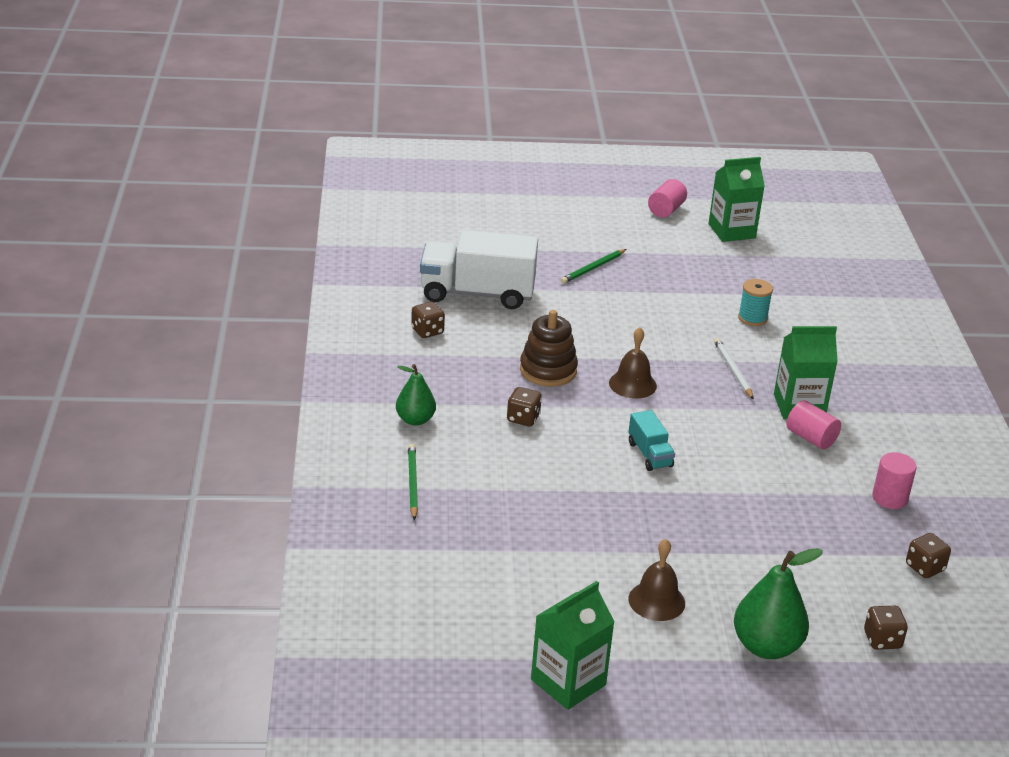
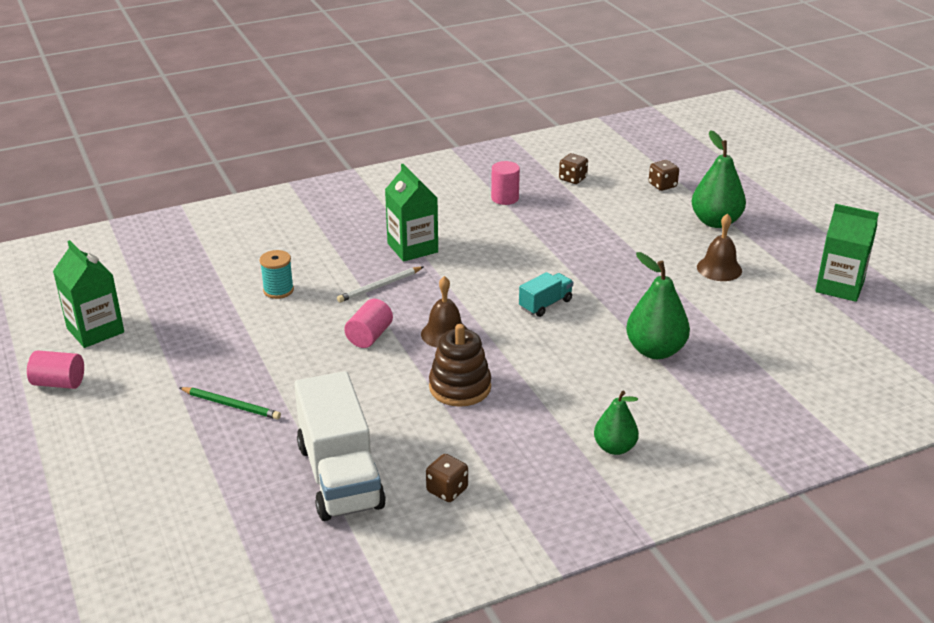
camera: 110 degrees left, 0 degrees up
(412, 483) = (709, 419): green pencil -> none
(523, 418) = (553, 382): brown dice -> none
(532, 493) = (655, 350): none -> green pear
(811, 438) = (455, 237): pink cylinder -> pink cylinder (369, 336)

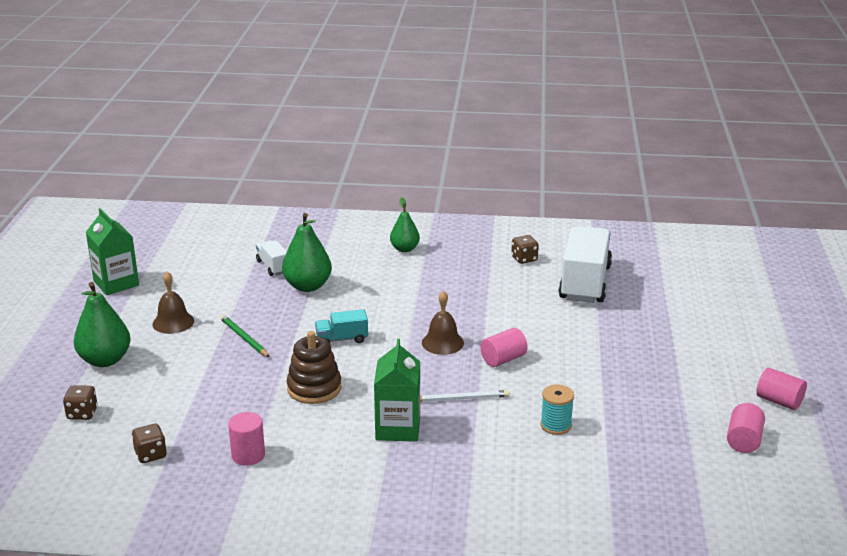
camera: 150 degrees left, 5 degrees down
(95, 330) = (743, 440): green carton -> pink cylinder
(231, 405) = (640, 343): green pencil -> green pencil (244, 338)
(460, 387) = (466, 305): brown stacking toy -> brown stacking toy (314, 388)
(726, 362) = (273, 267): none -> white truck

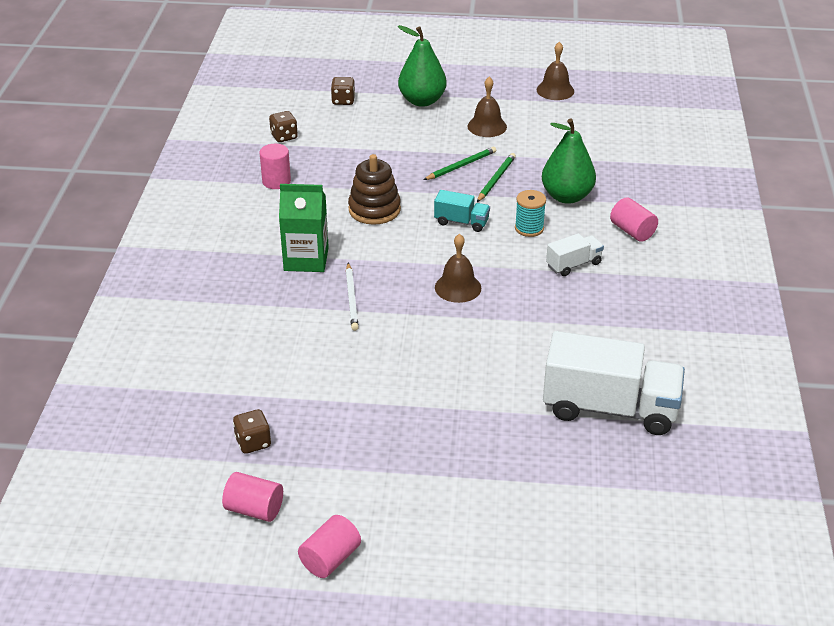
camera: 90 degrees right, 10 degrees up
(116, 283) = (555, 90): green carton -> brown bell
(272, 320) = (496, 179): none -> green pencil
(273, 267) = (605, 173): white truck -> white truck (573, 264)
(342, 339) = (461, 222): turquoise truck -> turquoise truck turned 120 degrees clockwise
(404, 249) = (667, 260): green pear -> none
(503, 359) = (425, 330): pink cylinder -> pink cylinder (632, 231)
(524, 259) = (664, 357): brown dice -> brown dice (253, 442)
(556, 425) = (299, 361): turquoise spool -> turquoise spool (529, 228)

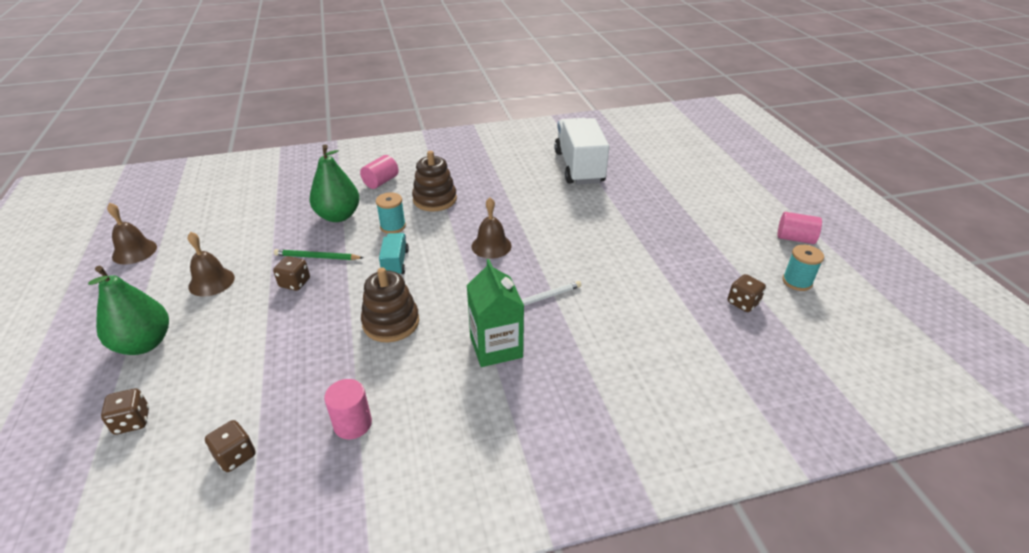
camera: 110 degrees left, 0 degrees up
(254, 509) = (797, 282): pink cylinder -> turquoise spool
(461, 166) = (295, 283): green pencil -> brown dice
(573, 264) = (435, 199): white truck -> brown stacking toy

